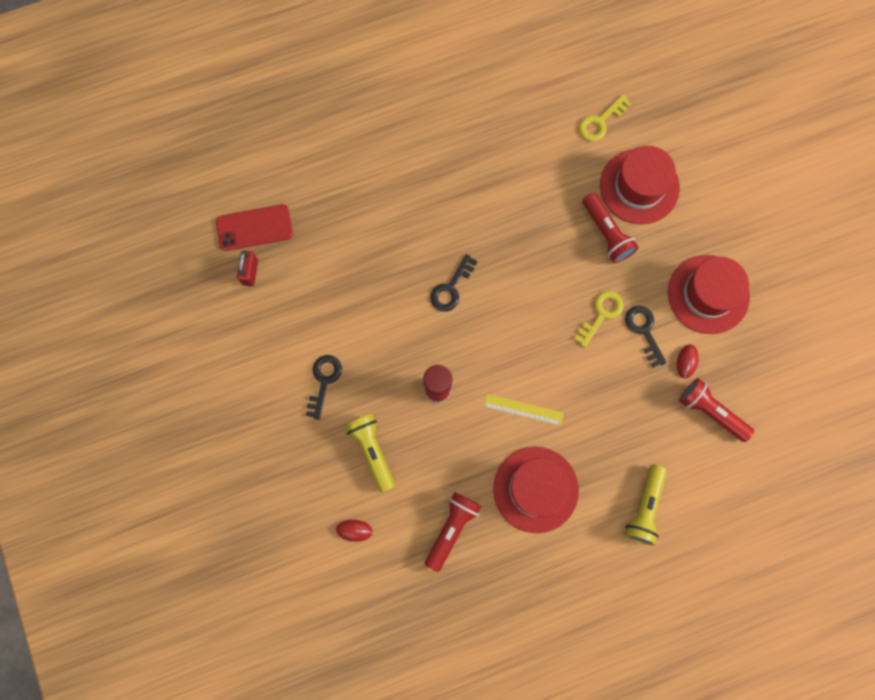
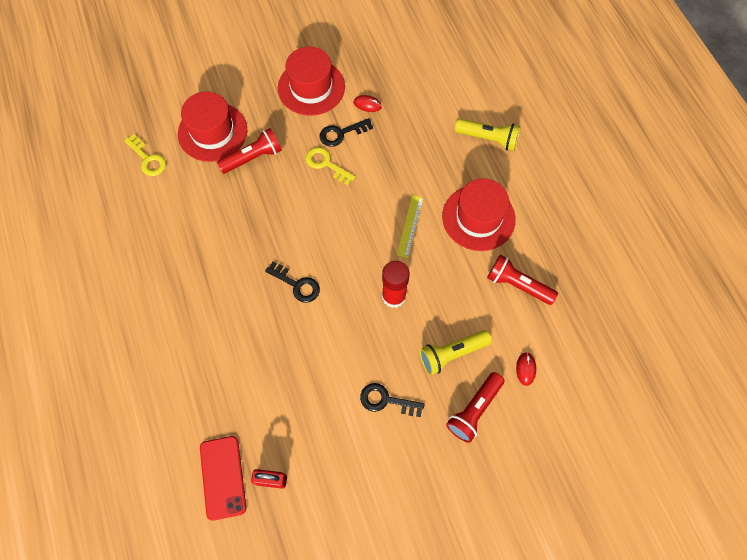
camera: 90 degrees left, 10 degrees down
(710, 412) = (409, 90): red flashlight -> red flashlight (474, 410)

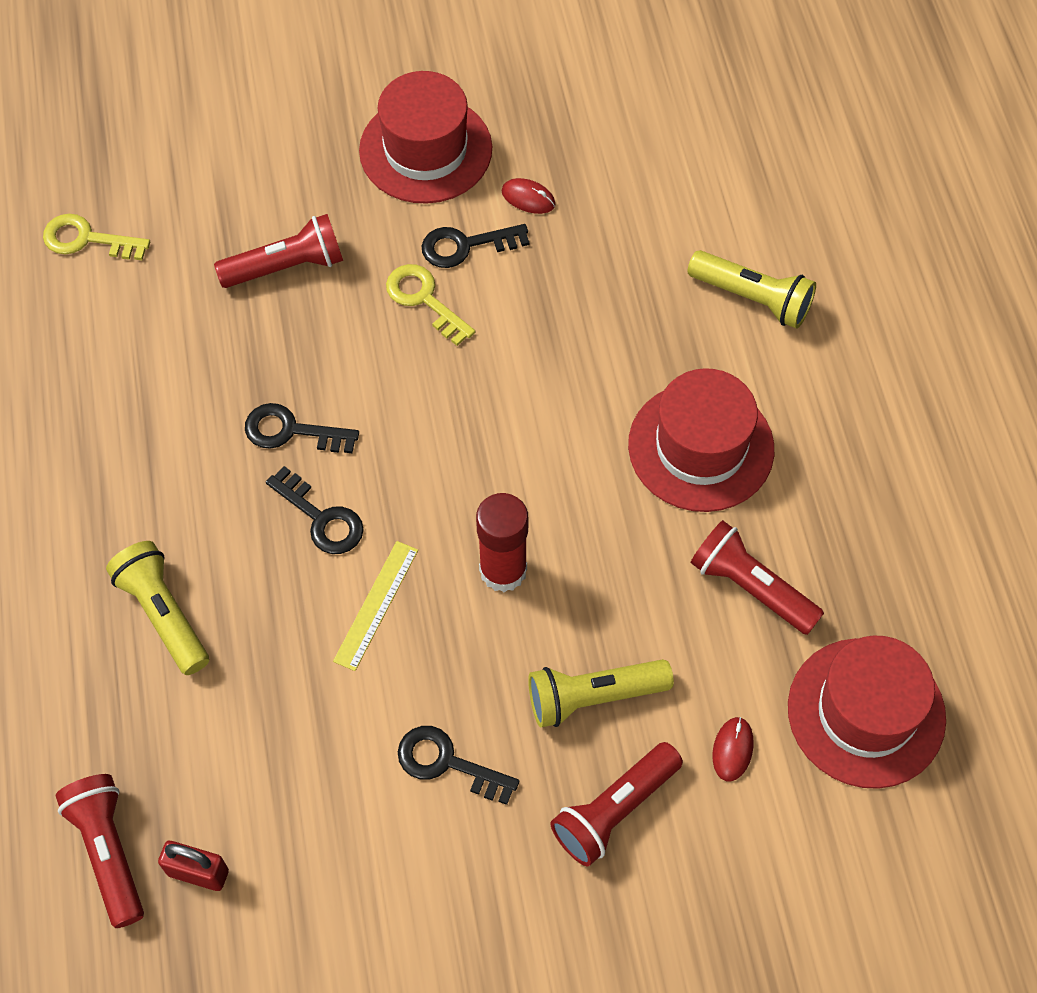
camera: 10 degrees right, 5 degrees down
(148, 159) = (87, 239): yellow key -> yellow key turned 135 degrees clockwise
(212, 132) = (219, 206): red hat -> red hat (866, 712)
(222, 477) = (108, 851): red phone -> red flashlight
(226, 348) = (163, 614): none -> yellow flashlight
(273, 242) = (291, 431): none -> black key
(410, 226) = (562, 441): yellow ruler -> yellow ruler (376, 605)

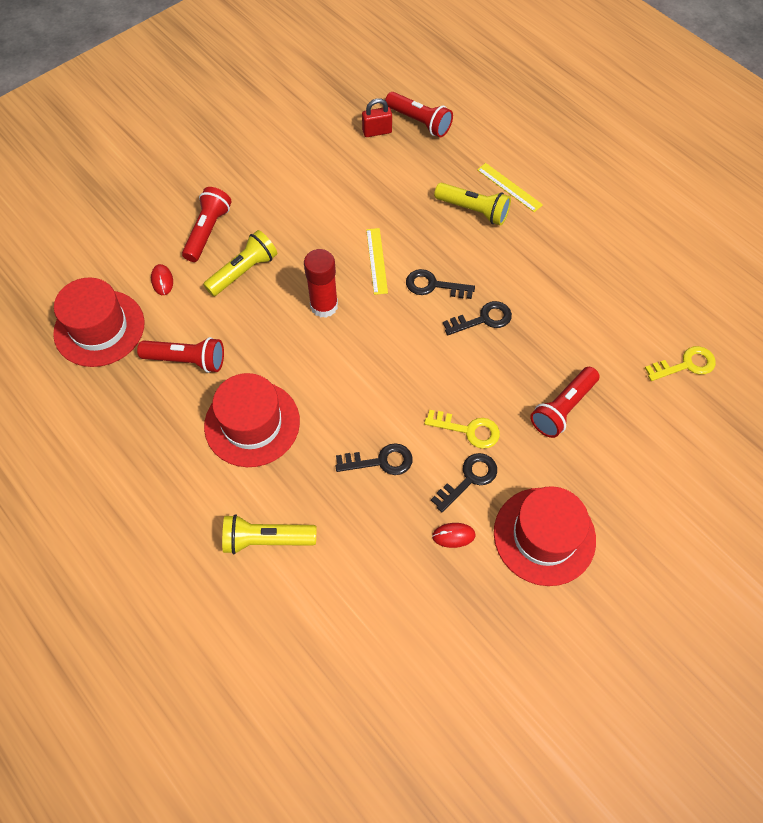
camera: 150 degrees right, 0 degrees up
(73, 626) = (509, 187): none -> yellow ruler
(447, 763) = (297, 214): black key -> black key (380, 461)

